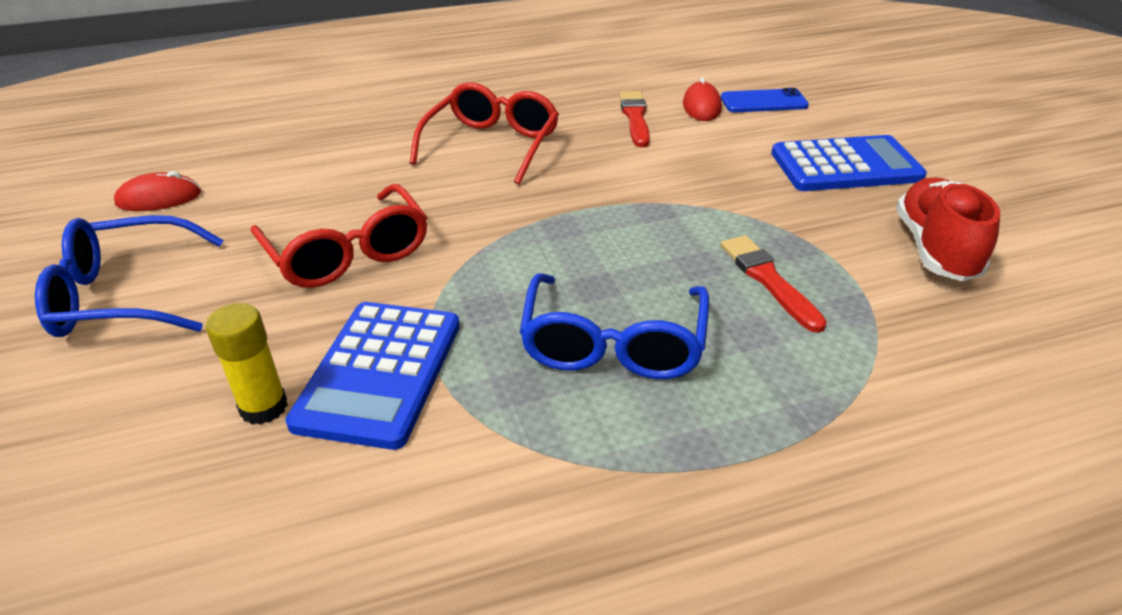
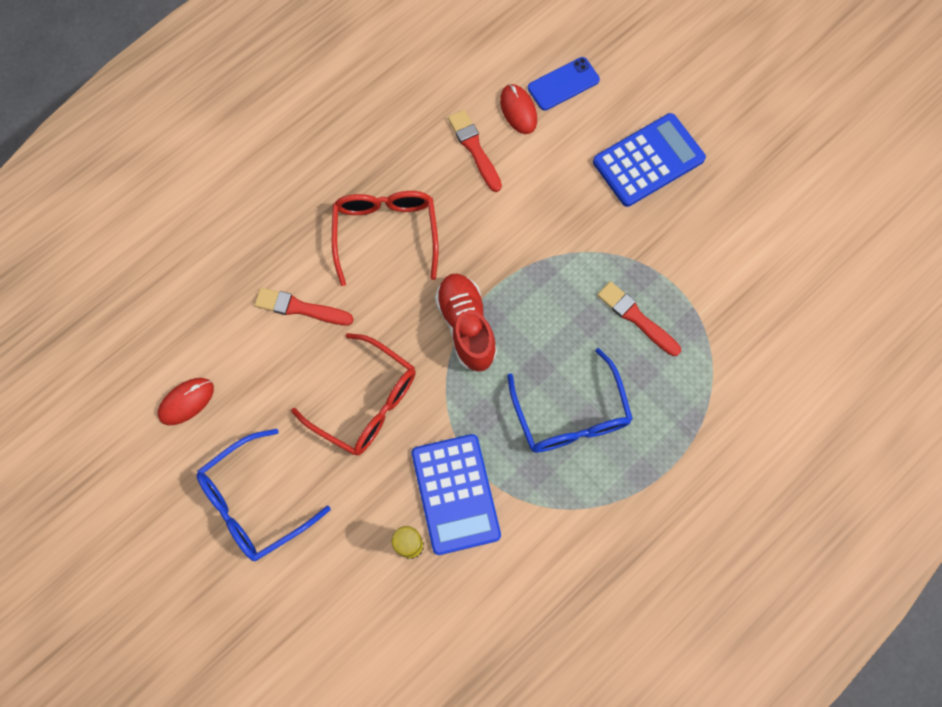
camera: 25 degrees left, 35 degrees up
(351, 169) = (300, 308): none -> red brush
(935, 249) = (725, 243): red shoe -> red shoe (466, 326)

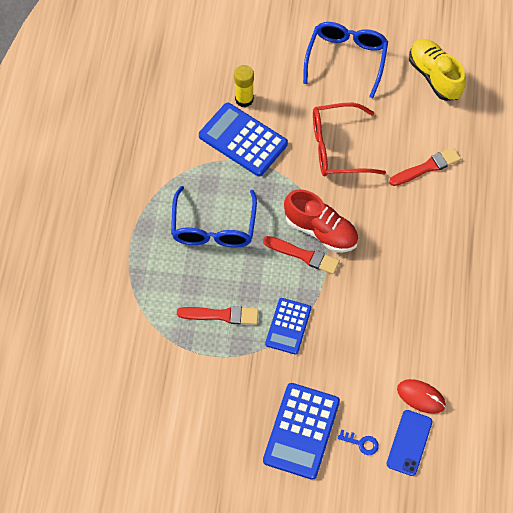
camera: 140 degrees right, 10 degrees down
(186, 401) = (434, 76): red mouse -> yellow shoe
(386, 233) = (423, 247): red glasses -> none
(474, 149) = (423, 345): red brush -> red brush (303, 255)
(571, 415) = (213, 228): blue glasses -> blue glasses turned 120 degrees counterclockwise
(581, 258) = (288, 326): none -> blue calculator
(604, 113) = (361, 443): none -> blue key

